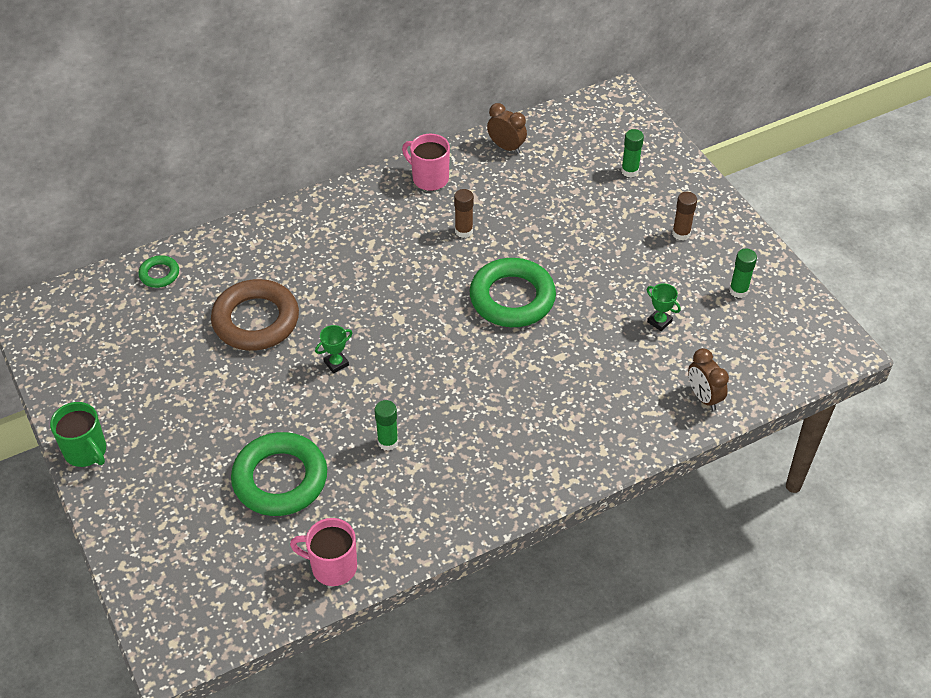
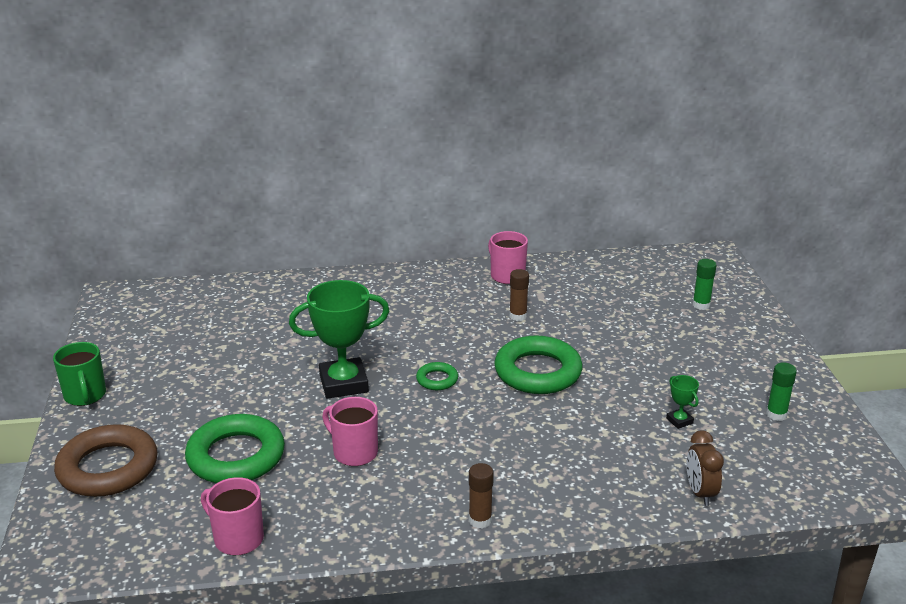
camera: 20 degrees right, 20 degrees down
(159, 274) = (234, 292): green ring -> green ring (437, 379)
(256, 320) = (293, 339): brown ring -> brown ring (108, 468)
(336, 363) = (343, 383): green trophy -> green trophy, size x2.31
(388, 442) = (354, 452): green glue stick -> pink mug
(506, 147) = (589, 268): brown clock -> none
(681, 234) = (733, 359): brown glue stick -> brown glue stick (480, 520)

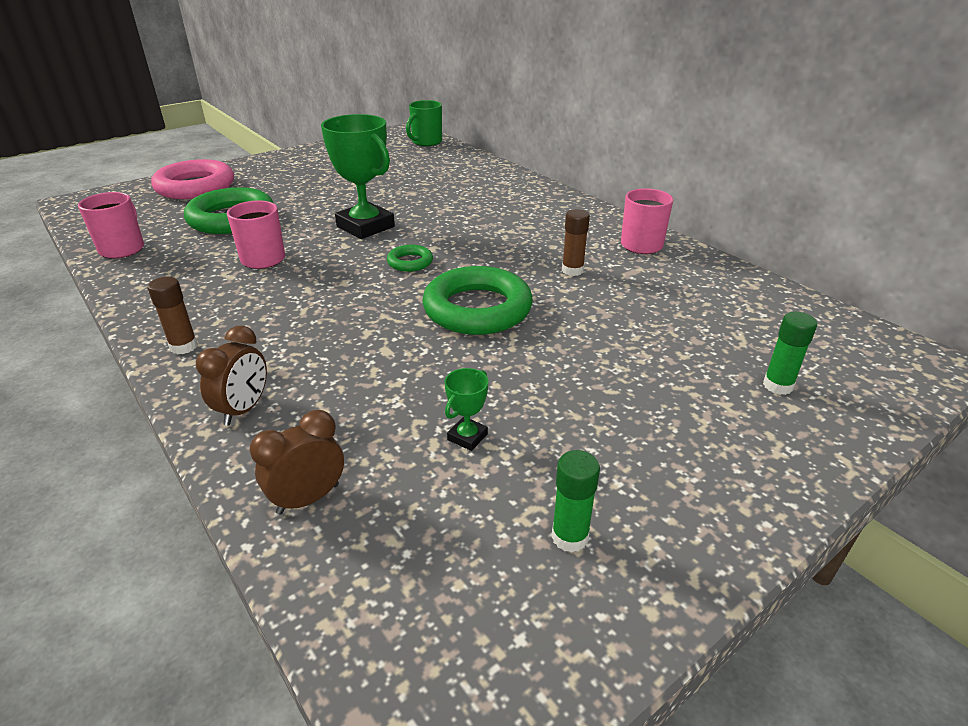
camera: 60 degrees right, 5 degrees up
(85, 396) = (277, 158): green mug -> green mug (426, 142)
(108, 468) = (195, 187): brown ring -> pink ring
(591, 503) = (244, 409): none -> brown clock

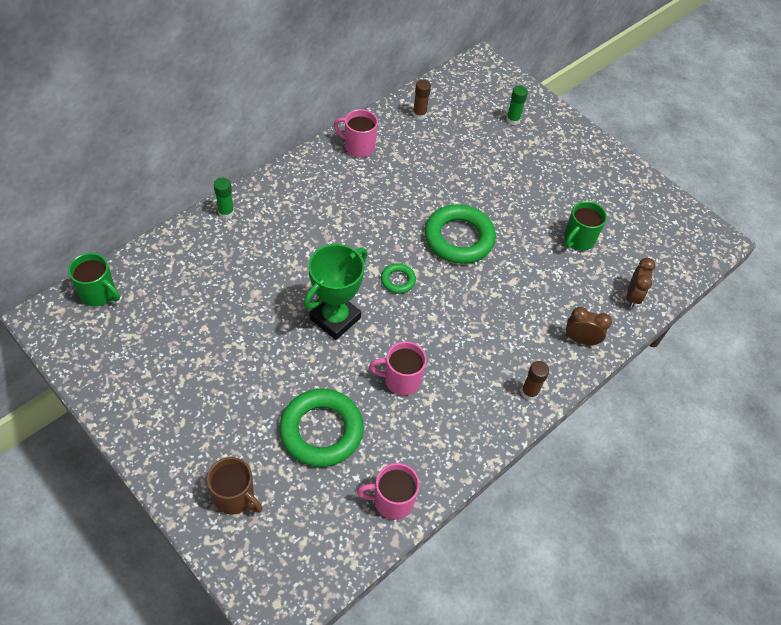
camera: 100 degrees left, 20 degrees up
(195, 187) = (235, 497): pink ring -> brown mug
(308, 498) = (633, 296): brown clock -> brown clock turned 120 degrees counterclockwise
(467, 437) = (578, 239): green trophy -> green mug
(569, 537) = (627, 205): green glue stick -> green glue stick (226, 212)
(572, 270) = (401, 187): brown glue stick -> brown glue stick (419, 114)

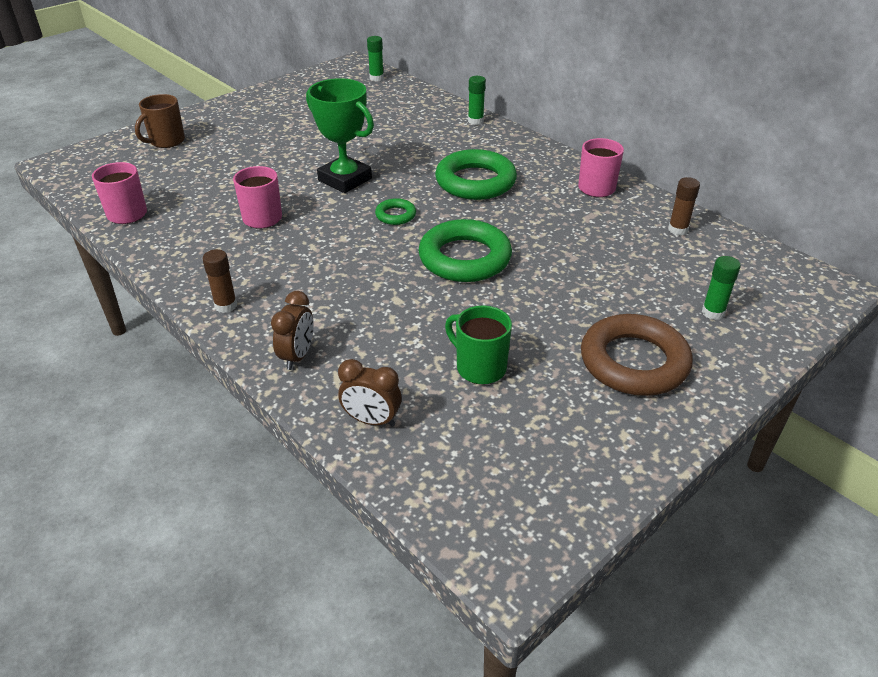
camera: 95 degrees right, 15 degrees down
(99, 293) = (376, 78): green mug -> green glue stick
(321, 431) = (216, 176): green ring -> green ring (475, 181)
(563, 165) = (634, 362): none -> brown ring

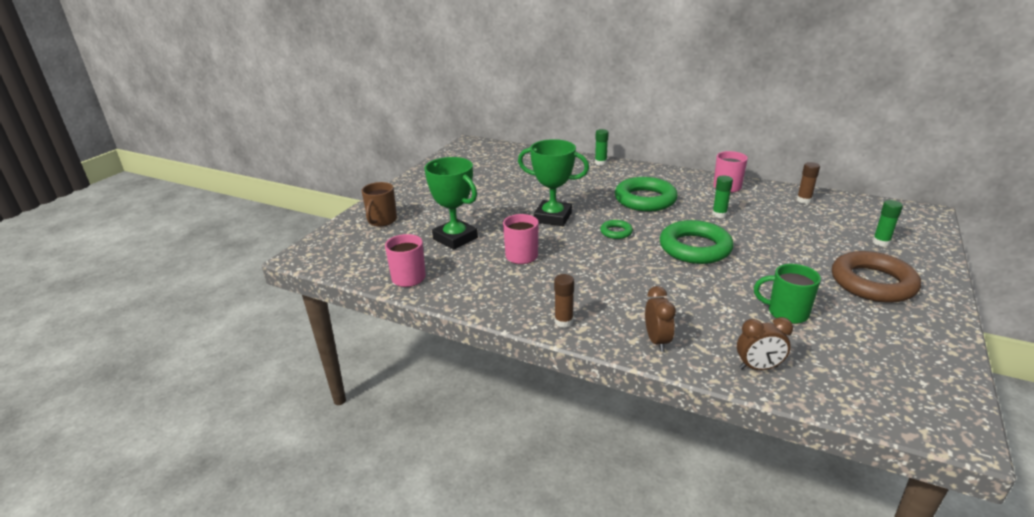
camera: 20 degrees left, 10 degrees down
(217, 180) = (455, 238): none -> green trophy
(376, 78) = (498, 149): green glue stick -> green glue stick (719, 214)

